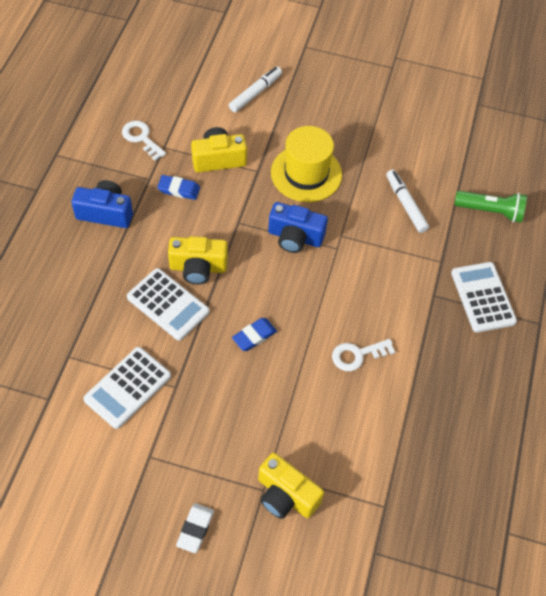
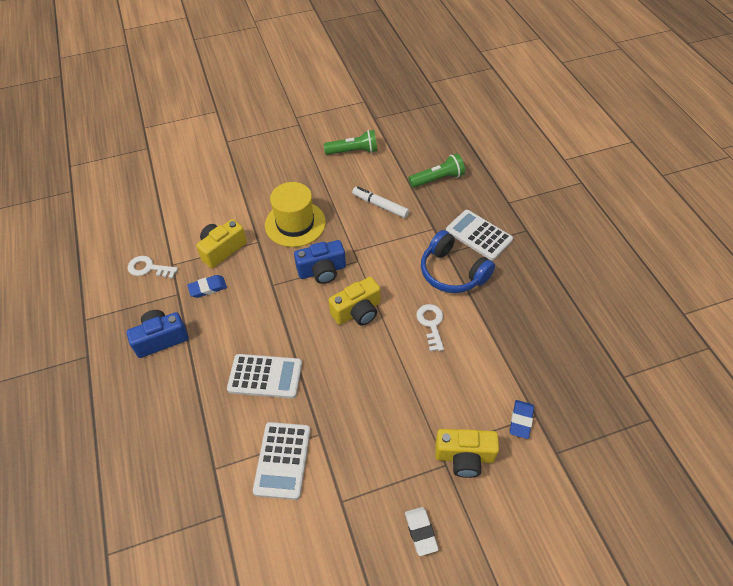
camera: 30 degrees left, 5 degrees down
(198, 268) = (267, 335): yellow camera -> yellow camera (357, 311)
(254, 336) = (348, 357): blue eraser -> blue eraser (521, 420)
(255, 93) = (214, 190): white marker -> none
(357, 355) = (431, 324): white key -> white key turned 135 degrees clockwise
(422, 318) = (452, 272): none -> blue headphones
(425, 129) = (353, 151): none -> green flashlight

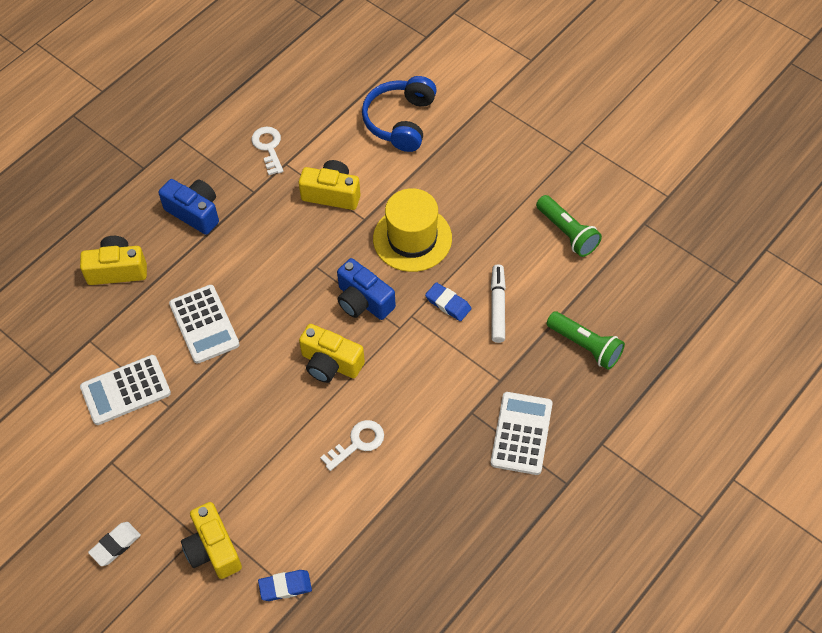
camera: 60 degrees right, 5 degrees up
(165, 417) = (117, 270): none -> yellow camera
(207, 288) = (276, 212): blue eraser -> blue eraser (448, 304)
(452, 272) = (444, 431): blue headphones -> blue headphones (400, 121)

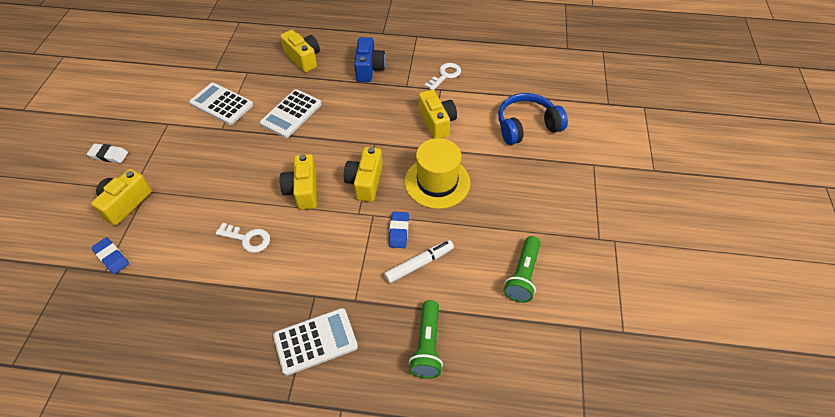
camera: 55 degrees right, 5 degrees down
(363, 301) = (365, 182): blue camera -> yellow camera

